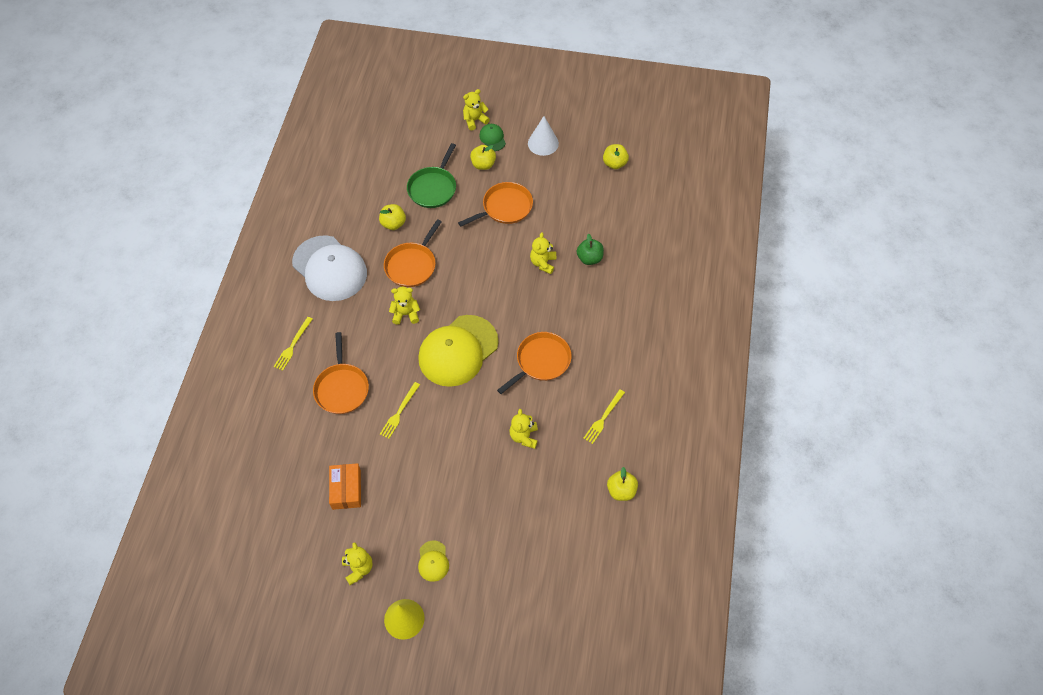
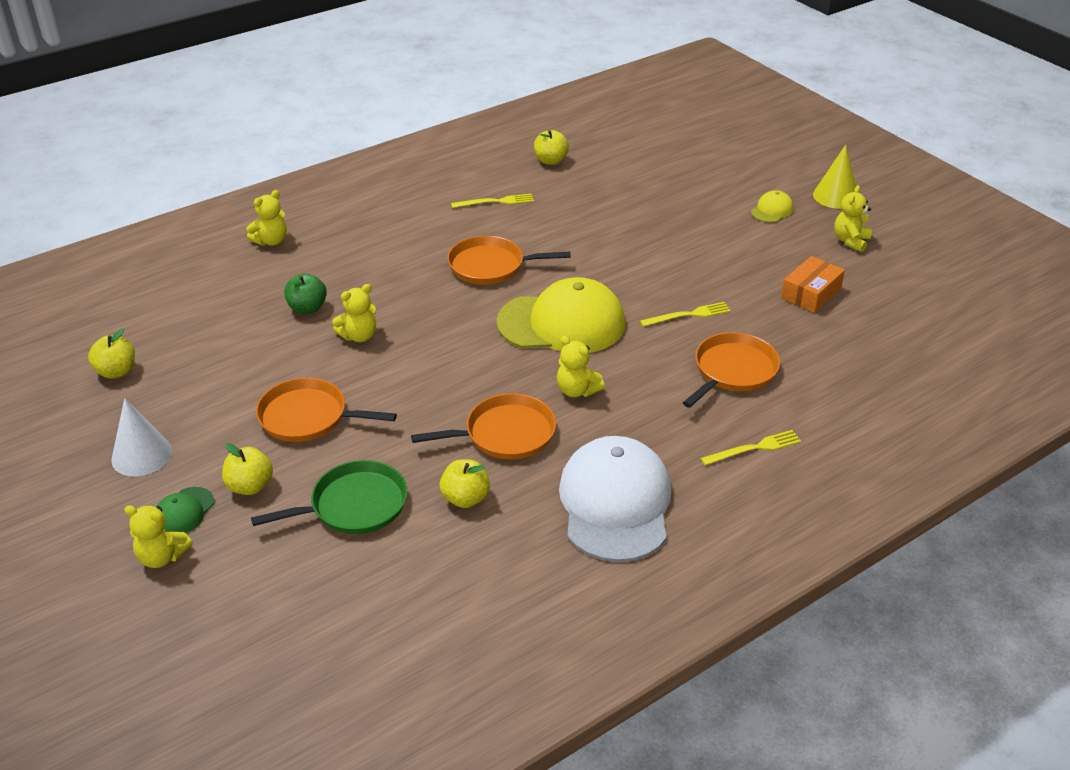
camera: 135 degrees left, 20 degrees down
(524, 436) = (585, 231): yellow teddy bear -> yellow teddy bear (271, 241)

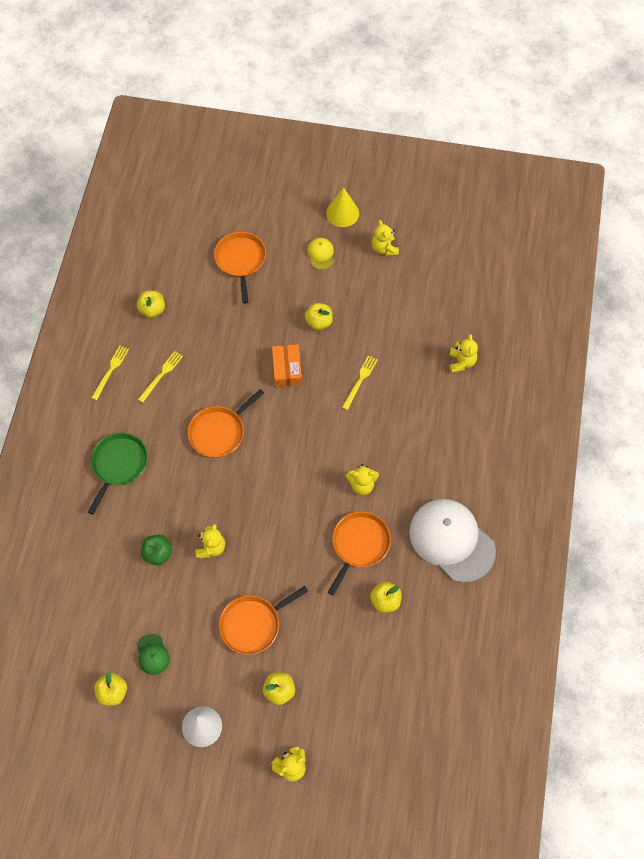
camera: 45 degrees left, 25 degrees up
(184, 511) = (267, 735): green cap -> green cap (152, 654)
(271, 241) = (68, 522): yellow teddy bear -> yellow teddy bear (461, 362)
(354, 505) = (341, 654): green pan -> green pan (119, 465)
(561, 323) = (304, 443): yellow cap -> none
(703, 252) = (319, 322): none -> yellow apple
(733, 371) = (419, 404): orange pan -> orange pan (241, 261)
(754, 448) = (476, 449): yellow fork -> yellow fork (111, 370)
(811, 293) = (403, 311): orange box -> orange box (287, 369)

